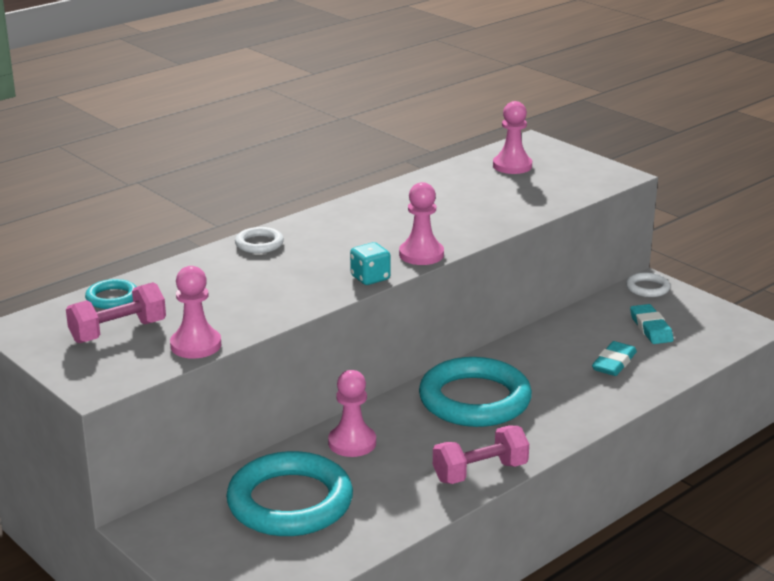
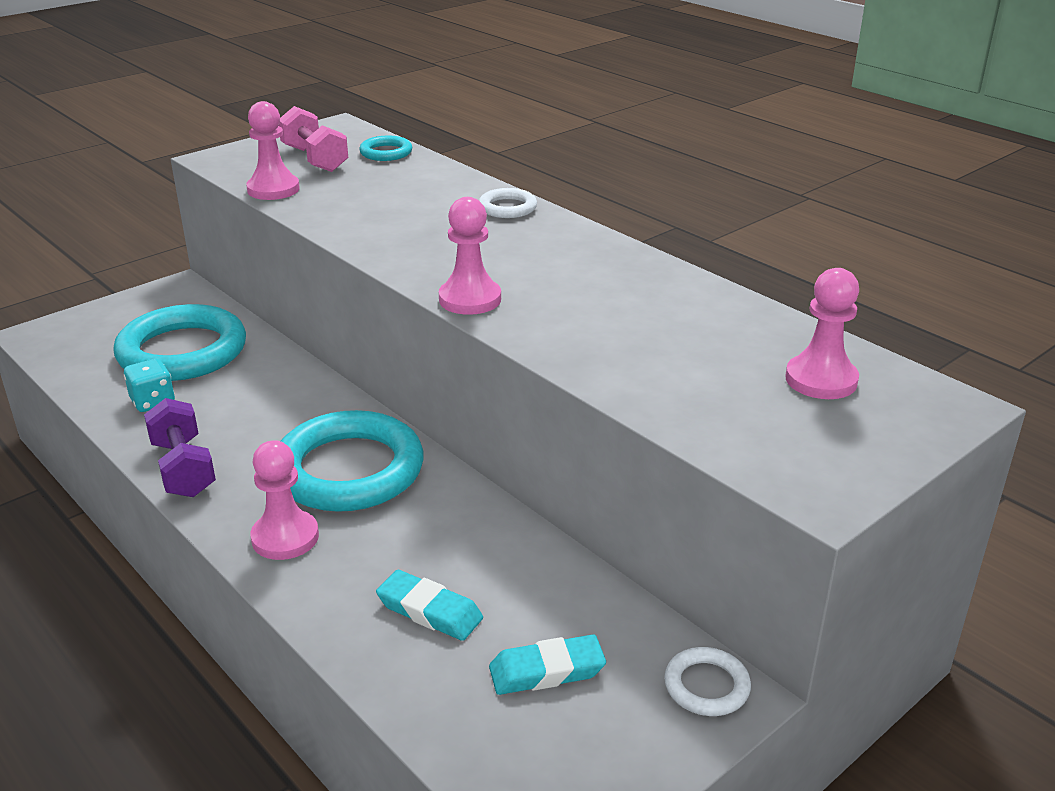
camera: 90 degrees right, 5 degrees up
(352, 443) = (277, 384): pink pawn -> pink pawn (285, 537)
(370, 278) = (406, 268): turquoise dice -> turquoise dice (153, 401)
(480, 472) = (183, 468): pink dumbbell -> purple dumbbell

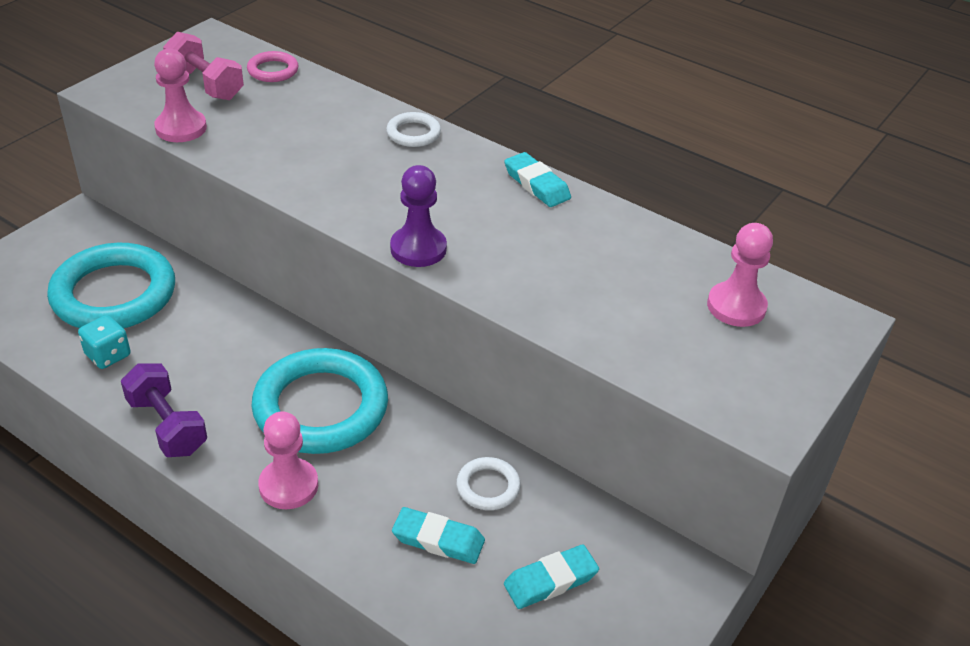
camera: 15 degrees left, 10 degrees up
(386, 152) = (273, 70): turquoise ring -> pink ring
(470, 299) = (418, 248): pink pawn -> purple pawn
(624, 257) = (536, 184): none -> turquoise eraser
(706, 686) = (677, 573): white ring -> white ring (488, 487)

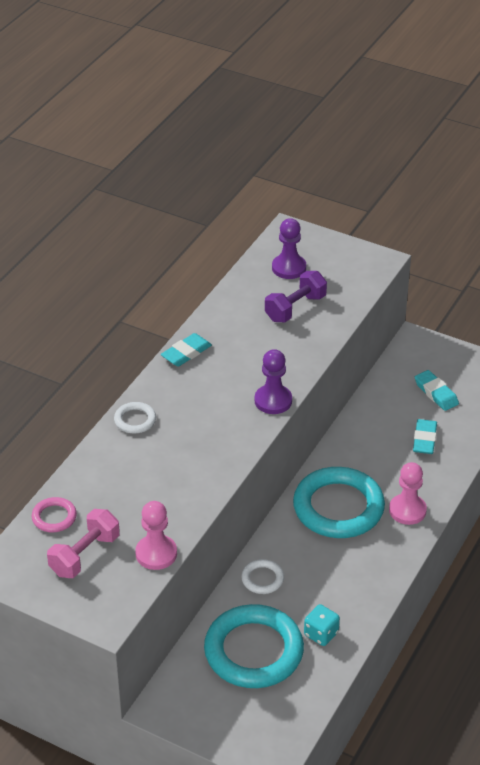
camera: 95 degrees left, 0 degrees up
(167, 426) = (377, 581): purple dumbbell -> purple dumbbell (295, 308)
(488, 487) = (379, 423): white ring -> white ring (262, 579)
(736, 306) = (289, 268): pink pawn -> purple pawn

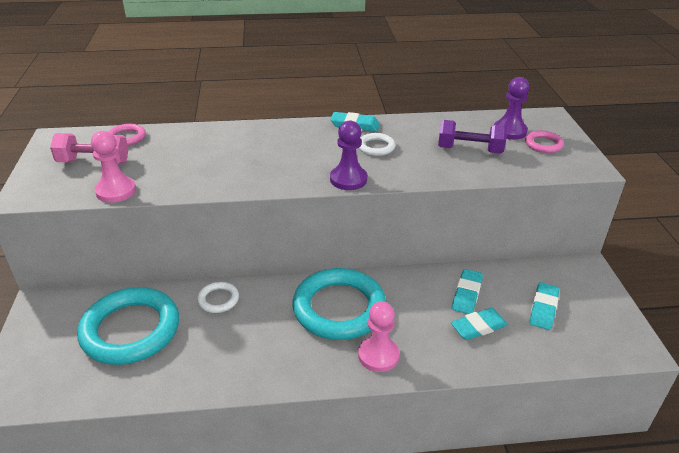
camera: 55 degrees right, 5 degrees down
(135, 420) = (259, 131): white ring -> white ring (376, 147)
(321, 634) = (177, 364): turquoise dice -> none
(326, 263) = (543, 144): none -> pink ring
(386, 425) = (466, 294): none -> turquoise eraser

